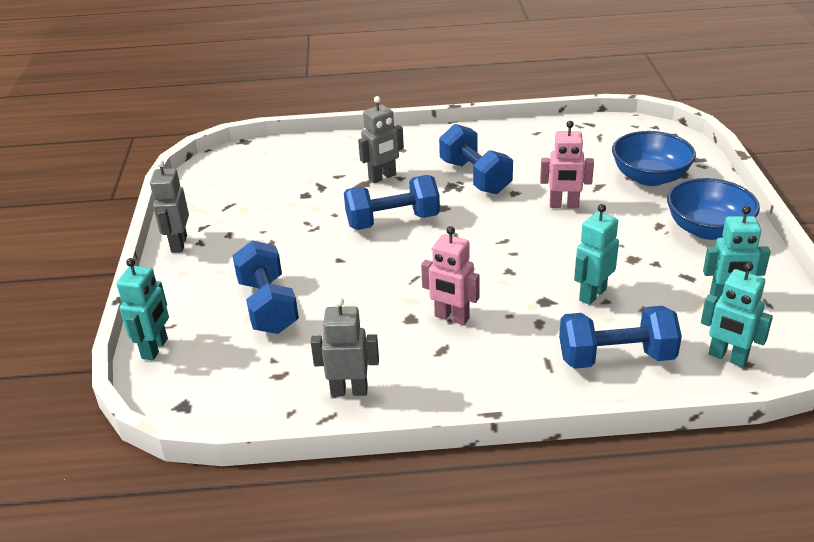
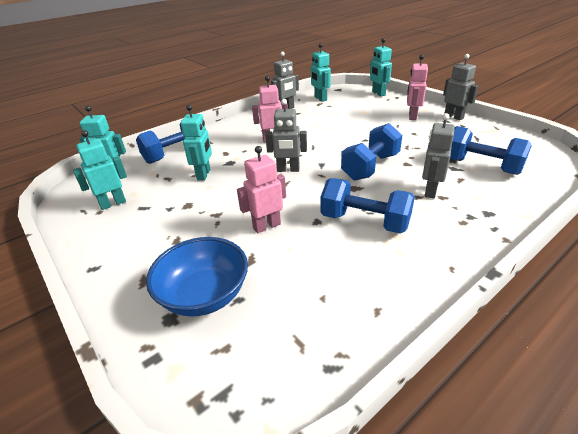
camera: 145 degrees right, 0 degrees up
(218, 269) = (412, 116): none -> pink robot
(257, 390) = (320, 99): none -> turquoise robot
(268, 306) = (362, 115): blue dumbbell -> blue dumbbell (481, 166)
(483, 256) = (288, 170): none -> grey robot
(707, 229) = (131, 253): blue bowl -> none

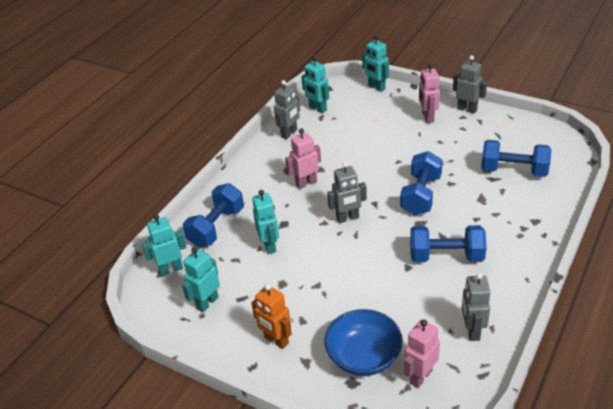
camera: 20 degrees left, 5 degrees up
(136, 251) = (276, 340): none -> orange robot
(266, 226) = (369, 284): pink robot -> pink robot (420, 376)
(430, 191) = (483, 210): grey robot -> grey robot (472, 330)

